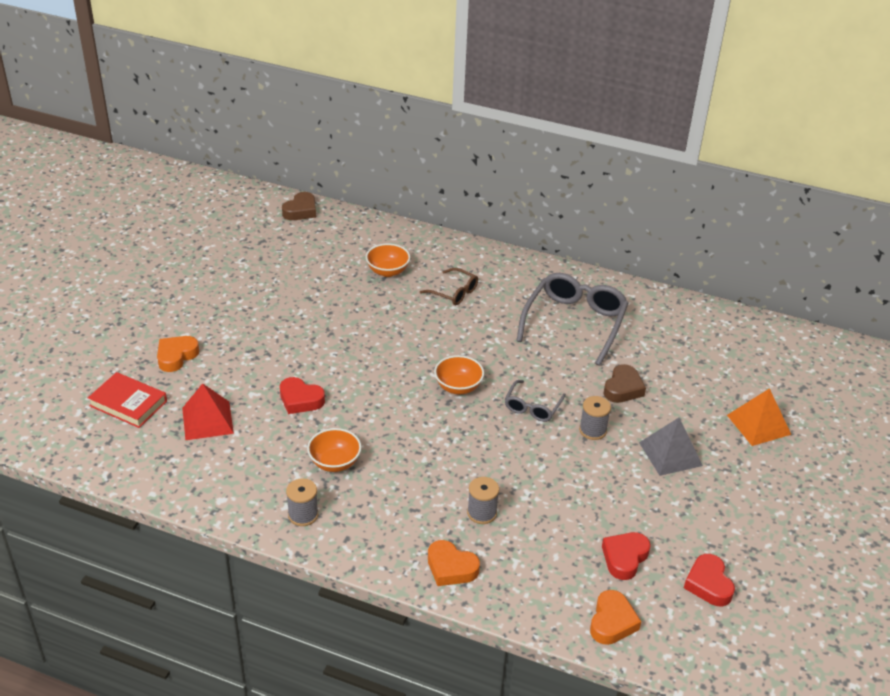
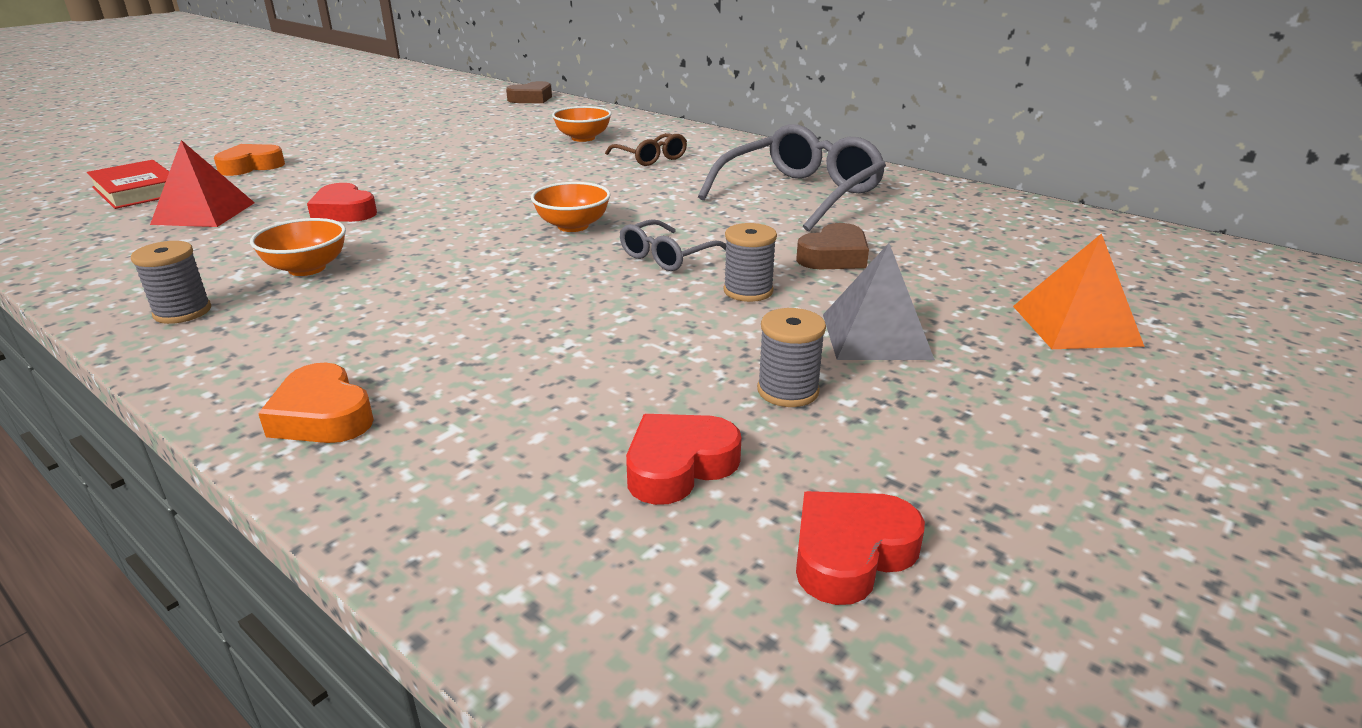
camera: 20 degrees right, 10 degrees down
(482, 513) = (462, 354): grey spool -> grey spool (788, 391)
(612, 622) = (557, 579): orange heart -> none
(708, 584) = (850, 553): red heart -> red heart turned 45 degrees clockwise

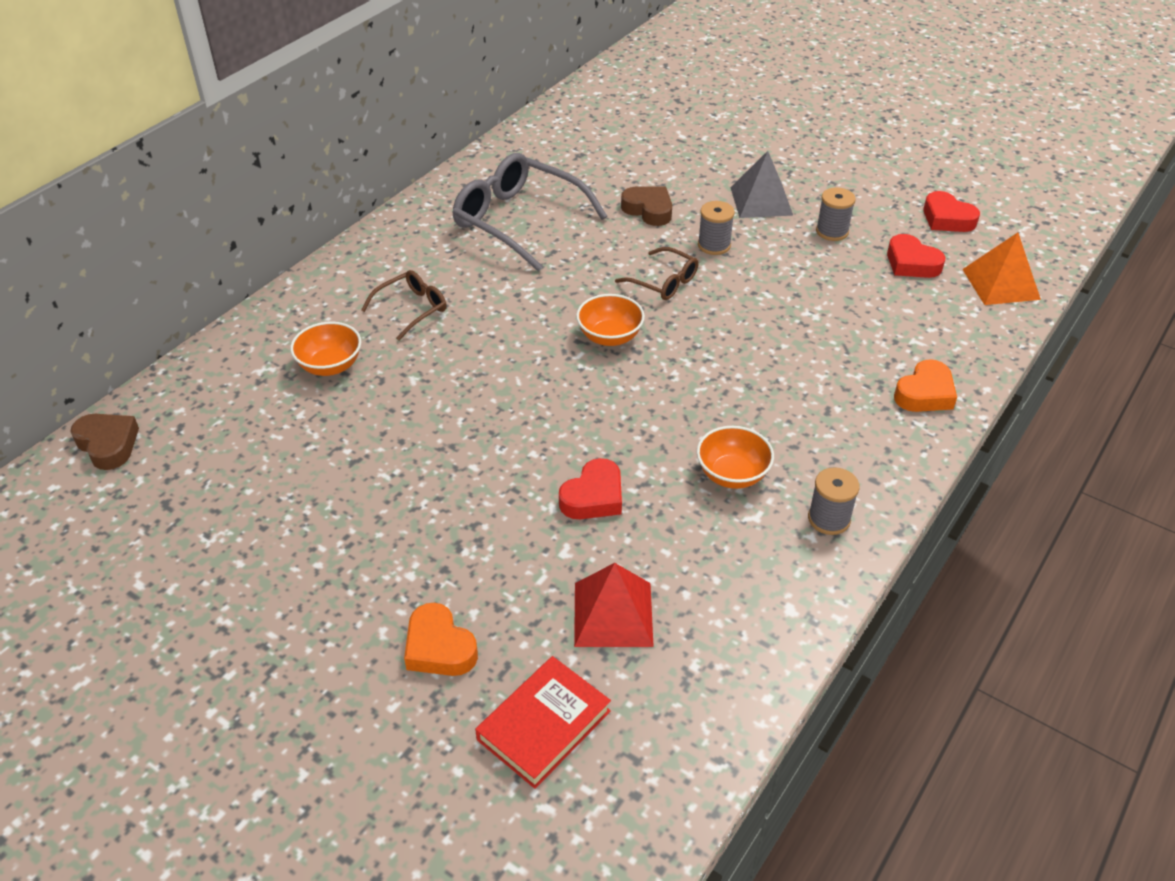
camera: 95 degrees left, 15 degrees up
(668, 256) = (663, 282): grey glasses -> brown glasses
(1076, 325) = (727, 138): orange pyramid -> orange pyramid (1001, 284)

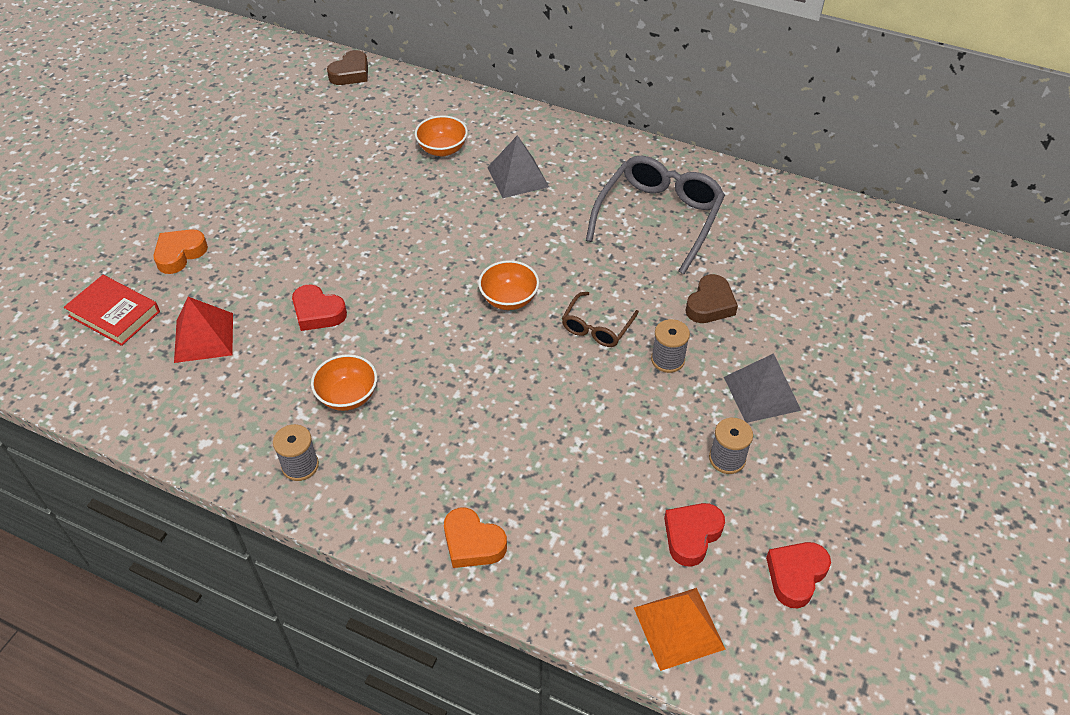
camera: 80 degrees right, 5 degrees up
(411, 309) = (517, 177): brown glasses -> grey pyramid

